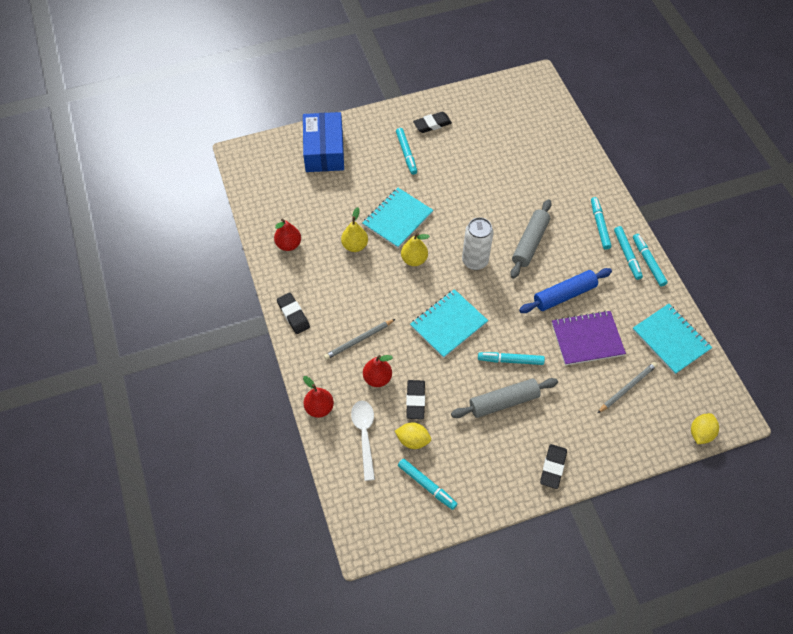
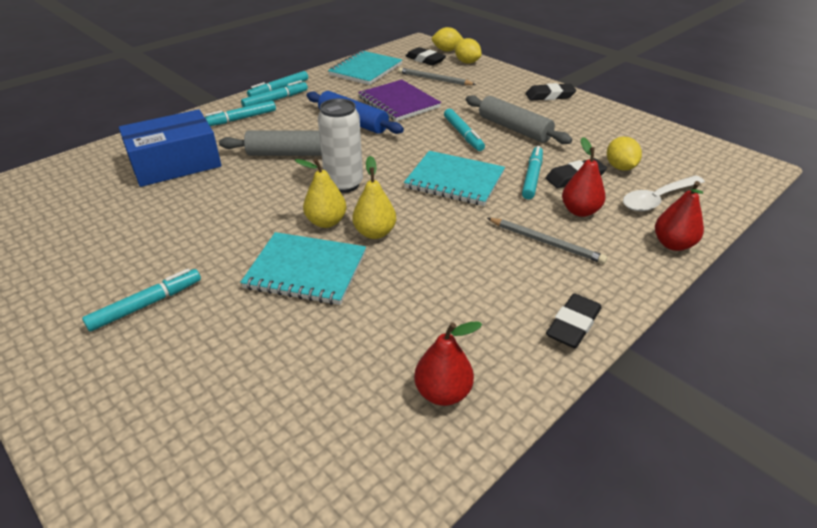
camera: 115 degrees left, 20 degrees down
(324, 150) = (159, 438): blue box -> blue box (175, 163)
(355, 245) = (388, 301): yellow pear -> yellow pear (326, 222)
(427, 485) = (652, 148): turquoise marker -> turquoise marker (532, 177)
(432, 124) = (62, 294): black eraser -> black eraser (425, 60)
(660, 437) = (467, 62): none -> yellow lemon

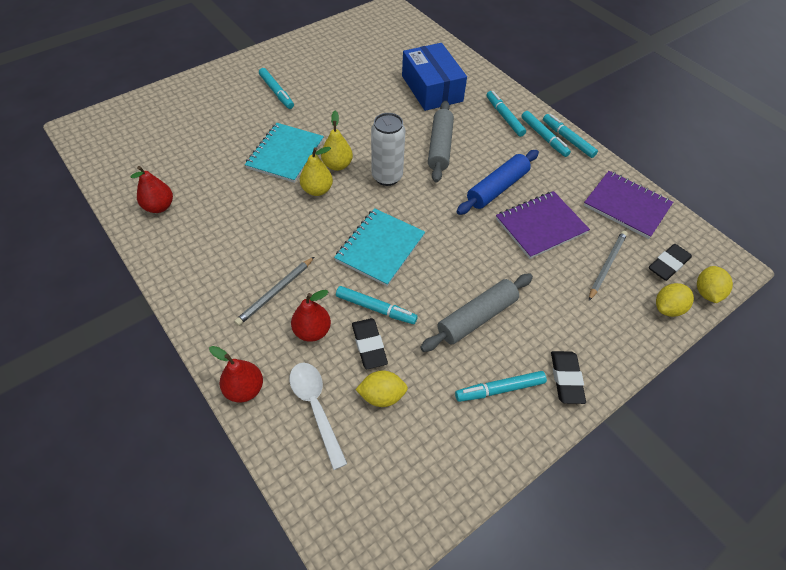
camera: 95 degrees right, 15 degrees up
(365, 70) = (626, 206): turquoise notebook -> purple notebook
(463, 134) = (466, 269): turquoise marker -> turquoise marker (499, 389)
(573, 325) = (182, 283): black eraser -> none

